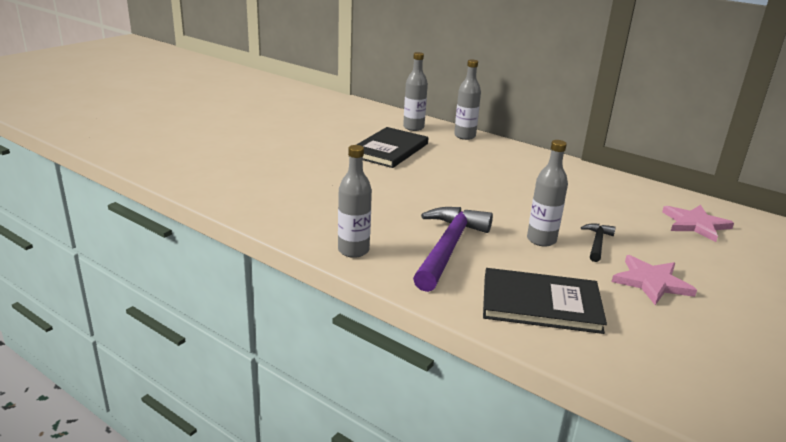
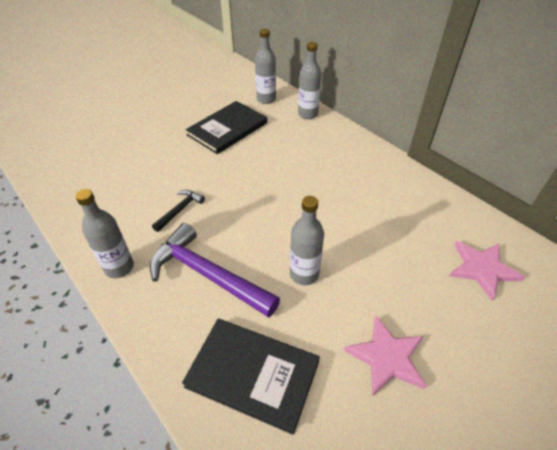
camera: 15 degrees right, 20 degrees up
(448, 248) = (207, 274): purple hammer -> purple hammer turned 90 degrees counterclockwise
(597, 243) = (359, 286): black hammer -> black hammer (180, 210)

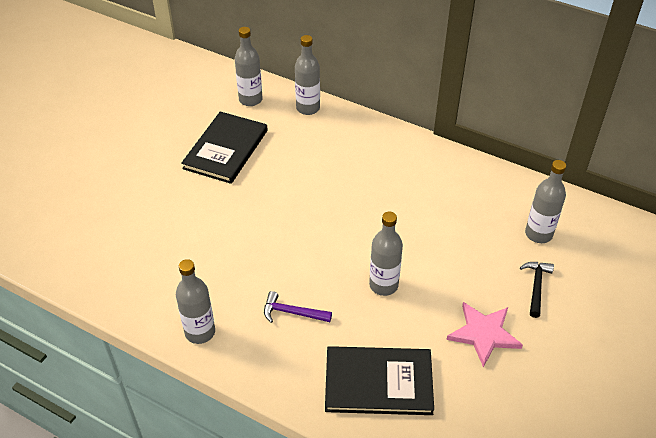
camera: 20 degrees left, 0 degrees up
(180, 210) = (227, 257): black hammer -> black hammer (536, 286)
(207, 274) = (292, 312): purple hammer -> purple hammer, size x0.48
(482, 269) = (538, 234): pink star -> grey bottle

